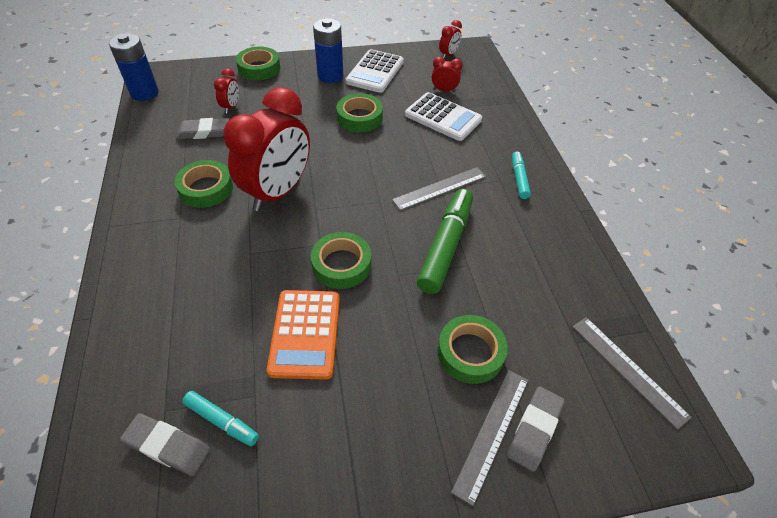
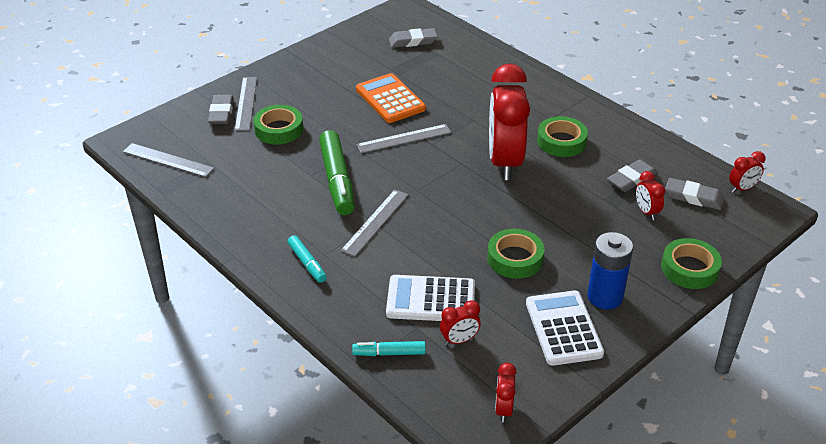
camera: 150 degrees right, 10 degrees down
(144, 93) = (742, 188): blue battery -> red clock
(185, 102) = (693, 197): none -> grey eraser
(222, 421) = (396, 56): turquoise marker -> turquoise marker (389, 353)
(341, 264) = (404, 139): green tape -> grey ruler

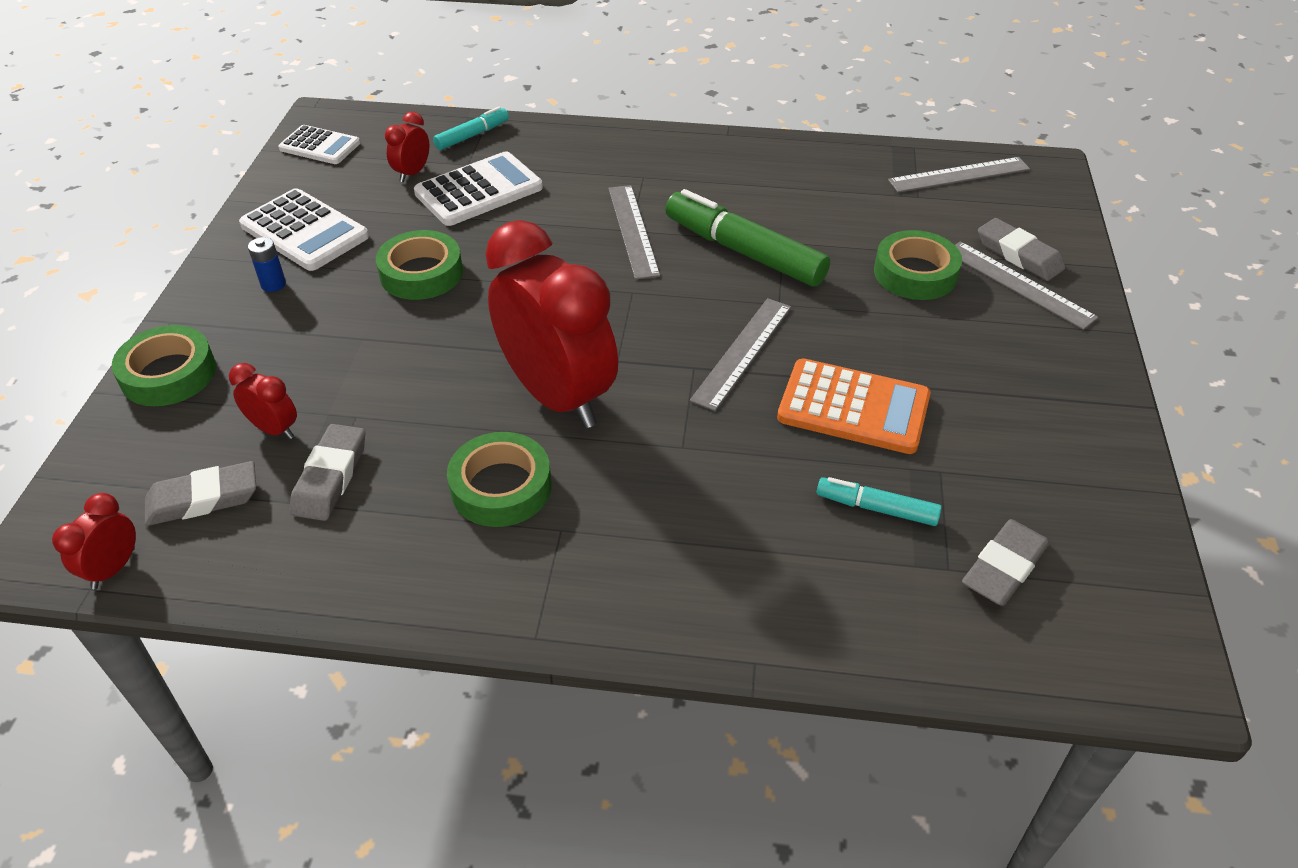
camera: 140 degrees right, 5 degrees up
(307, 263) = (648, 161): turquoise marker -> turquoise marker (876, 508)
(503, 409) = (320, 146): red clock -> white calculator
(605, 297) = (273, 284): blue battery -> blue battery, size x0.48

